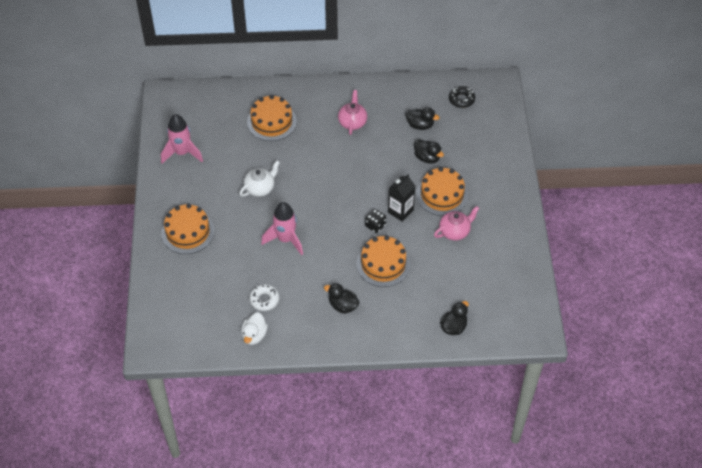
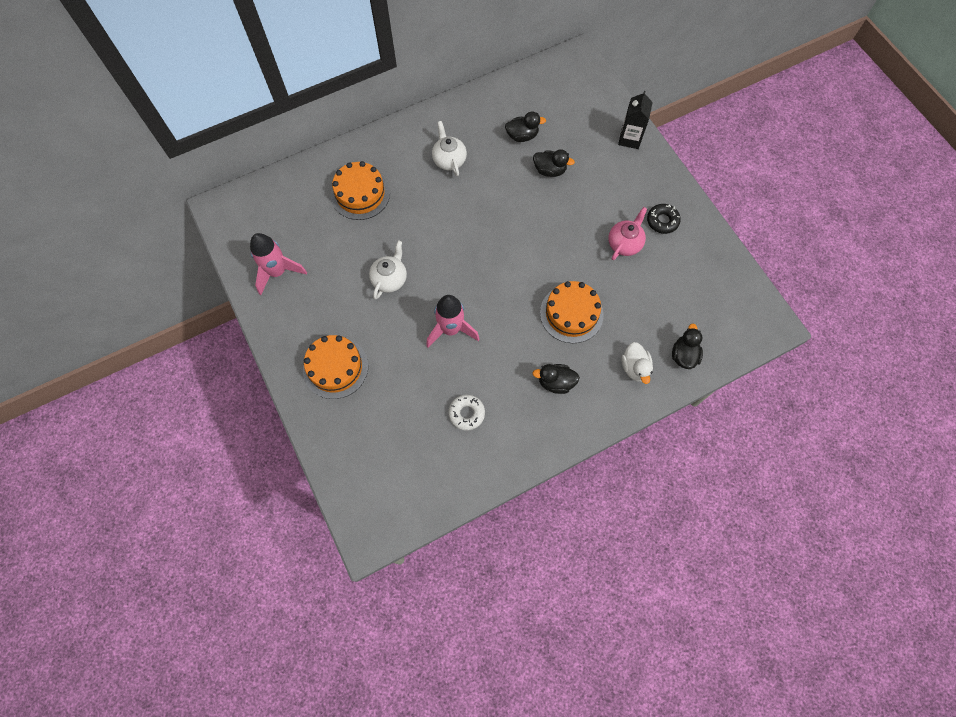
camera: 25 degrees left, 15 degrees up
(254, 335) = (478, 462): white duck -> white duck (634, 368)
(352, 122) = (449, 160): pink teapot -> white teapot
(375, 225) = (538, 272): black dice -> none
(400, 211) = (556, 243): black carton -> black carton (630, 139)
(442, 195) = (588, 207): orange cake -> none
(461, 99) = (549, 90): black donut -> black donut (662, 221)

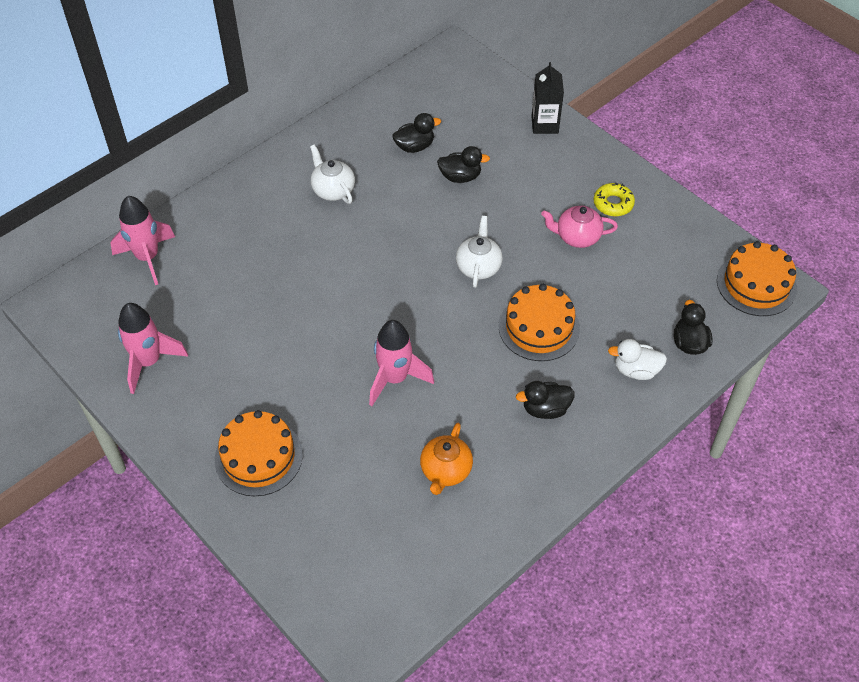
camera: 15 degrees left, 15 degrees down
(298, 186) = (148, 258): none -> pink rocket
(360, 194) = (231, 250): orange cake -> orange cake (756, 284)
(390, 279) = (299, 338): white teapot -> white teapot (478, 267)
(466, 413) = (445, 471): white donut -> orange teapot
(624, 243) = (577, 237): pink teapot -> pink teapot turned 105 degrees counterclockwise
(634, 368) = (636, 370): white duck -> white duck turned 120 degrees clockwise
(662, 221) = (613, 204): black donut -> yellow donut

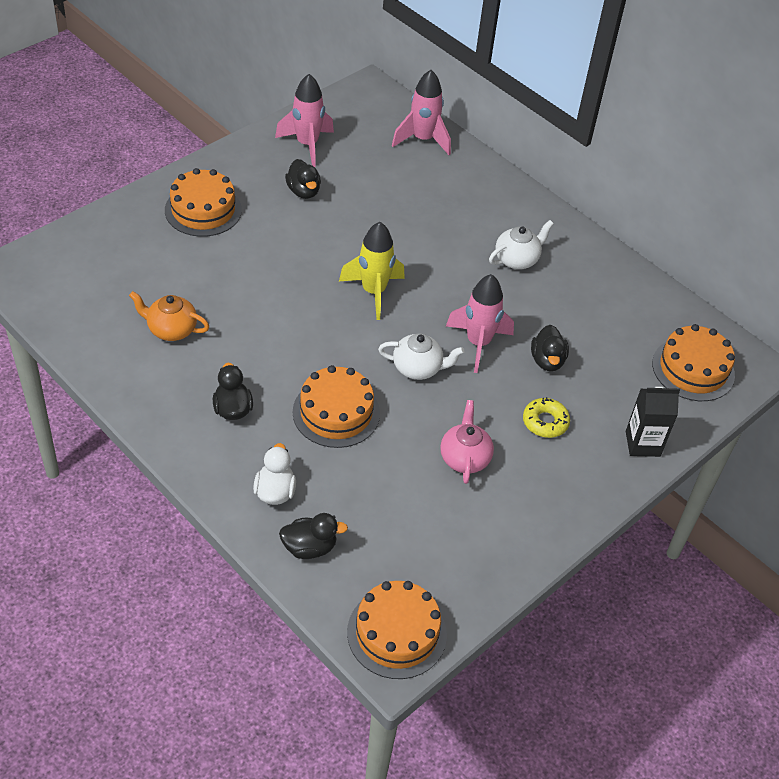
camera: 85 degrees right, 5 degrees down
(382, 300) = (373, 292): none -> yellow rocket
(395, 378) = (278, 298): pink rocket -> pink rocket (478, 343)
(415, 146) = (588, 325): black duck -> black duck (303, 191)
(461, 86) = (693, 369): none -> orange cake
(613, 204) = (519, 499): yellow donut -> yellow donut (545, 422)

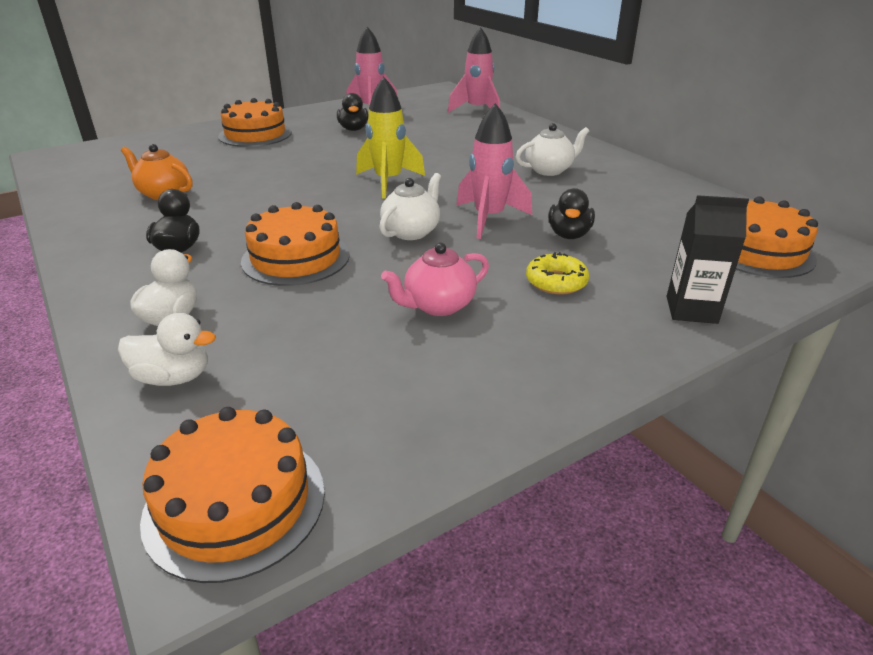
camera: 15 degrees right, 15 degrees down
(309, 547) = (174, 377): black duck -> white duck
(418, 368) = (411, 232): white teapot -> white teapot turned 75 degrees counterclockwise
(464, 458) = (438, 305): pink teapot -> pink teapot turned 135 degrees counterclockwise

